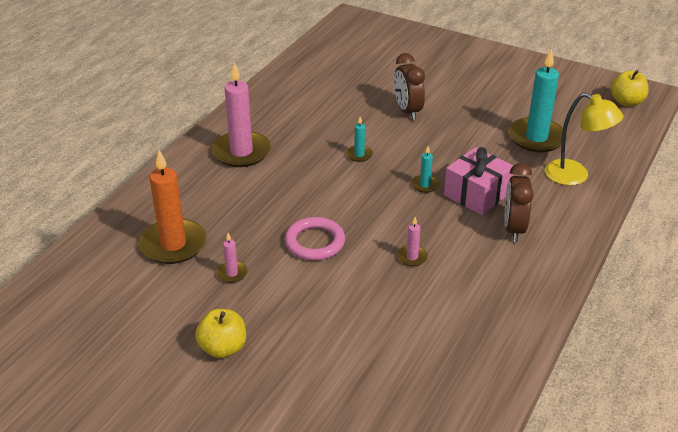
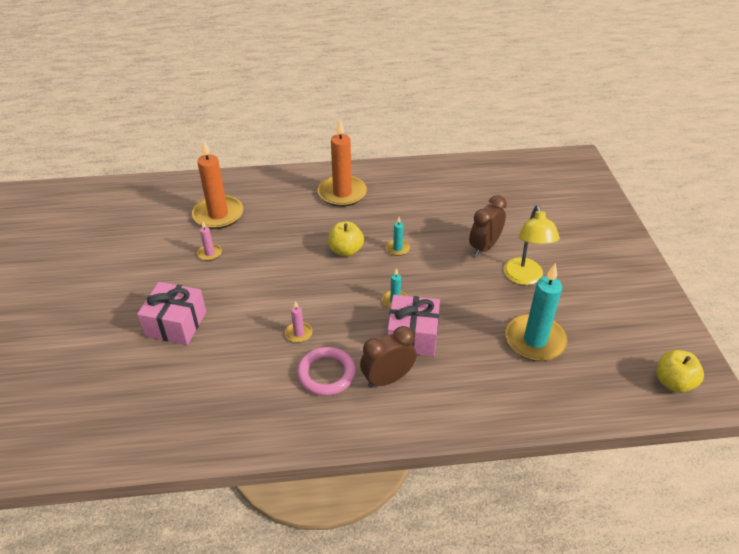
camera: 55 degrees right, 5 degrees up
(223, 348) = (135, 285): yellow apple -> yellow apple (346, 250)
(241, 152) = (342, 193): pink candle -> orange candle
(315, 242) = (273, 275): pink ring -> pink ring (326, 374)
(318, 336) = (176, 324): none -> pink gift
(575, 176) = (504, 391): yellow lamp -> yellow lamp (524, 278)

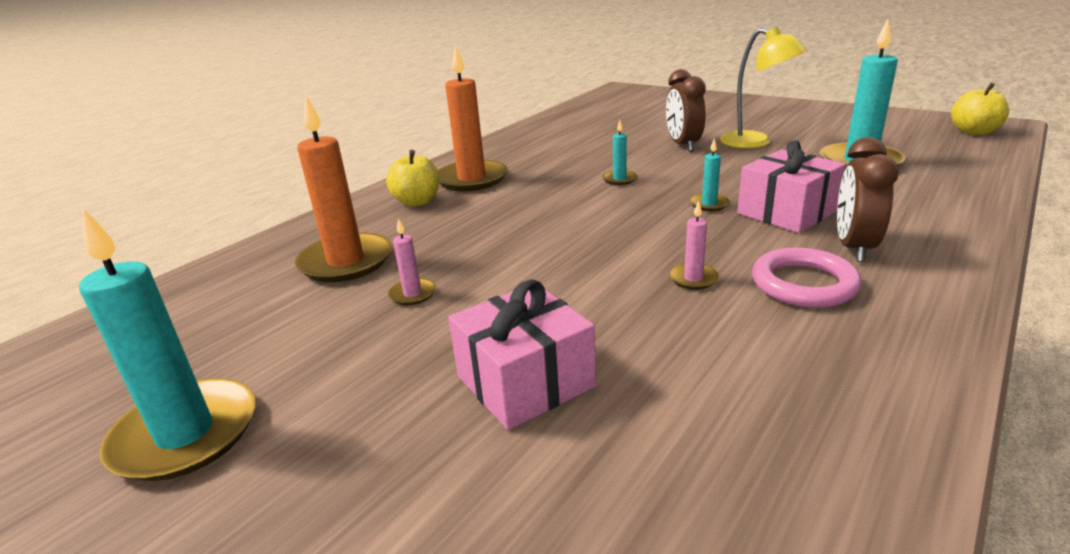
camera: 45 degrees left, 15 degrees down
(87, 262) = (185, 434): none -> turquoise candle
(346, 250) = (575, 204): yellow apple -> yellow apple (417, 202)

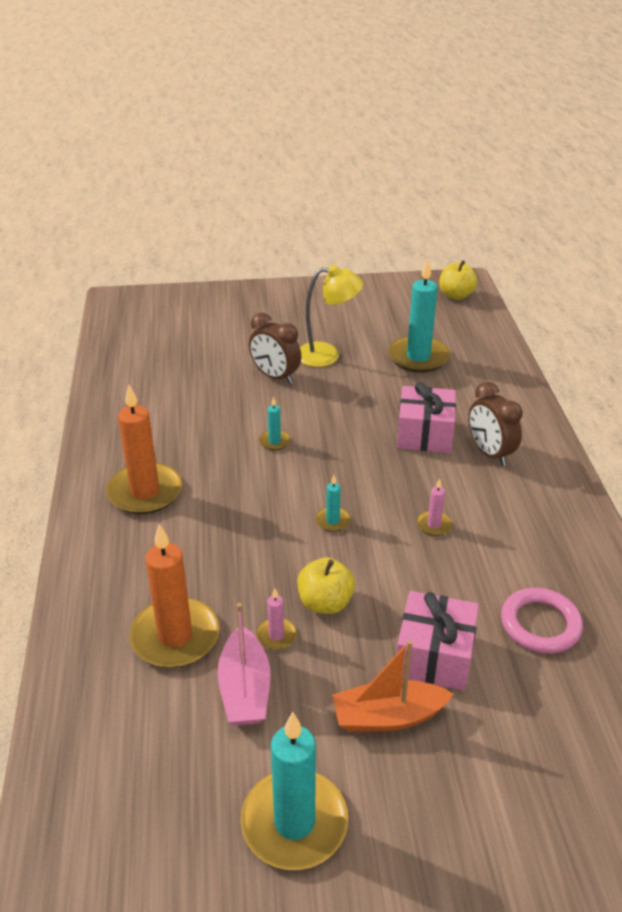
camera: 45 degrees left, 10 degrees up
(329, 316) = (245, 689): none -> pink boat
(397, 404) = (388, 716): none -> orange boat
(417, 202) = (135, 542): yellow apple -> yellow apple (325, 603)
(709, 204) = (369, 445): turquoise candle -> turquoise candle (332, 521)
(803, 284) = (493, 499): pink ring -> pink ring (540, 624)

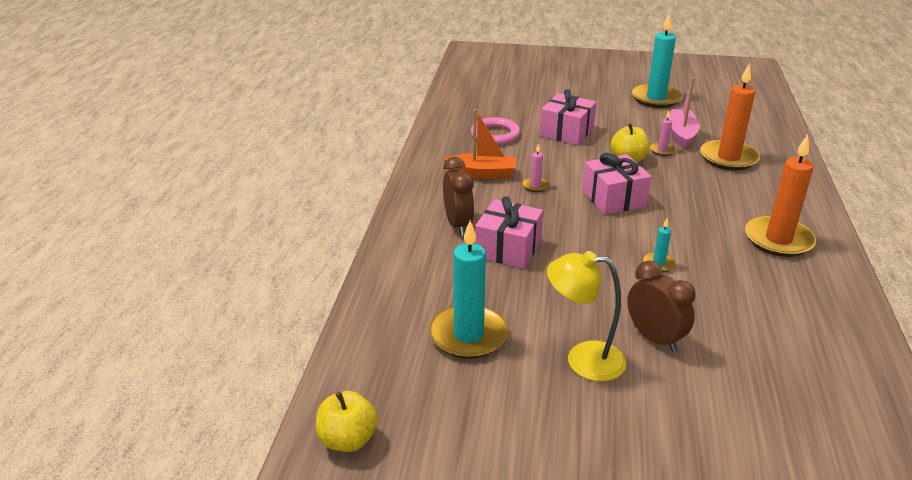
camera: 165 degrees left, 5 degrees down
(332, 521) = (614, 198): turquoise candle -> pink gift
(388, 716) = (601, 118): orange boat -> orange boat (482, 174)

